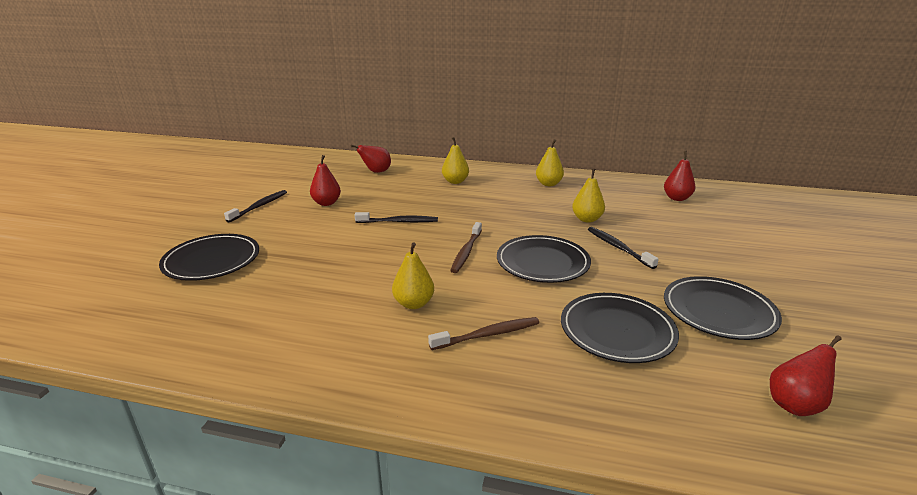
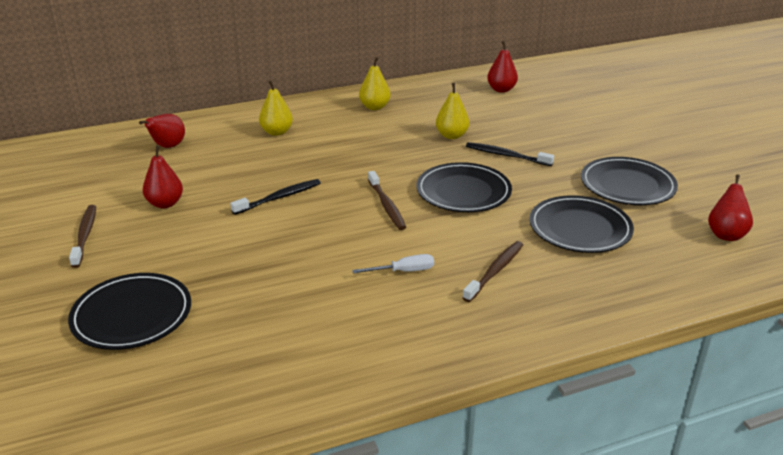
camera: 35 degrees left, 5 degrees up
(259, 206) = (85, 236): black toothbrush -> brown toothbrush
(413, 304) = (403, 271): yellow pear -> white screwdriver

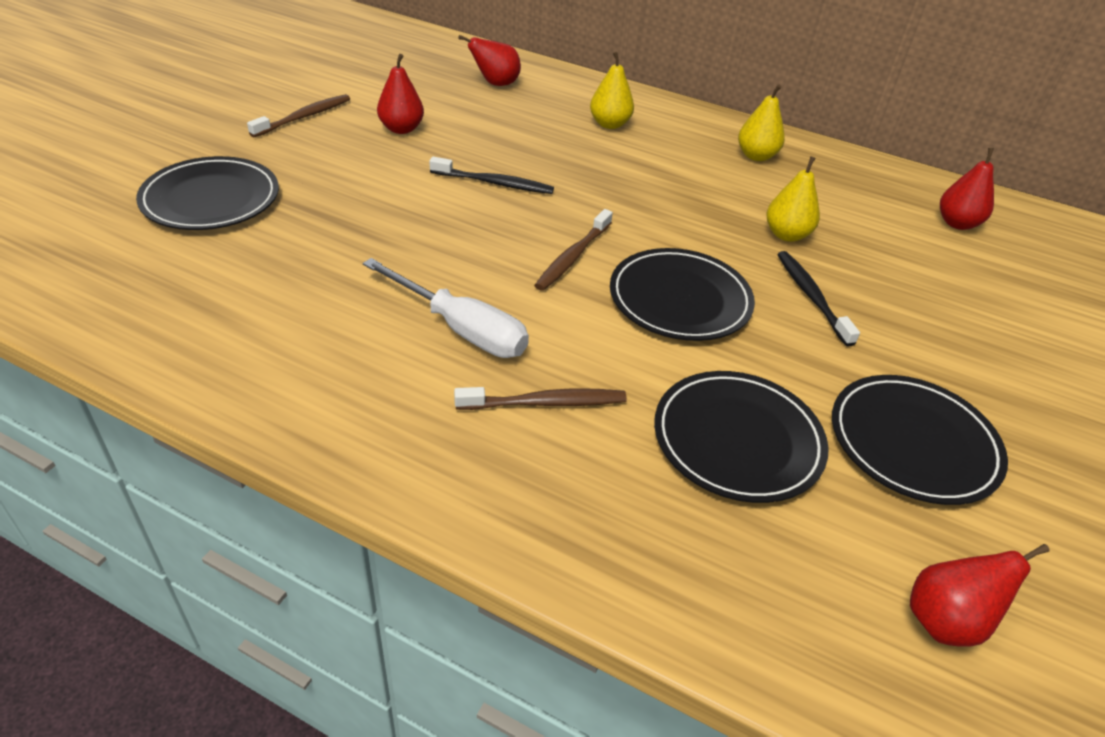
camera: 45 degrees right, 10 degrees up
(403, 271) = (461, 329): white screwdriver -> white screwdriver, size x1.77

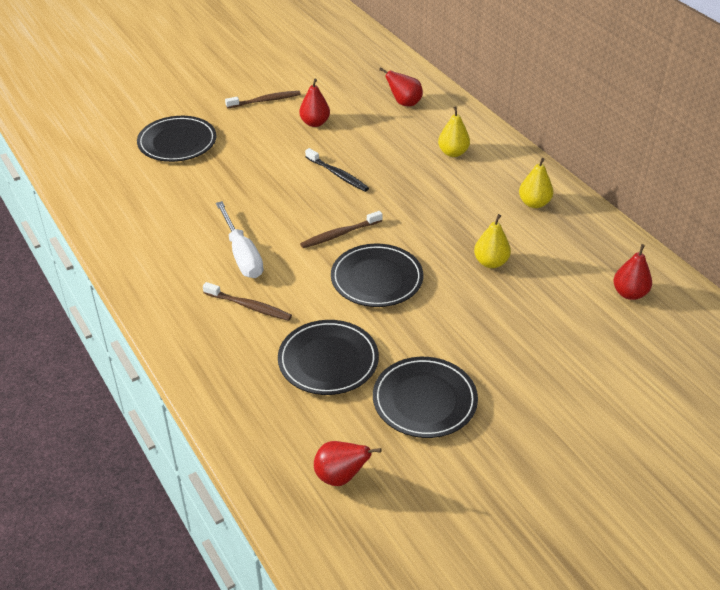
camera: 35 degrees right, 0 degrees up
(812, 297) = (460, 305): black toothbrush -> none

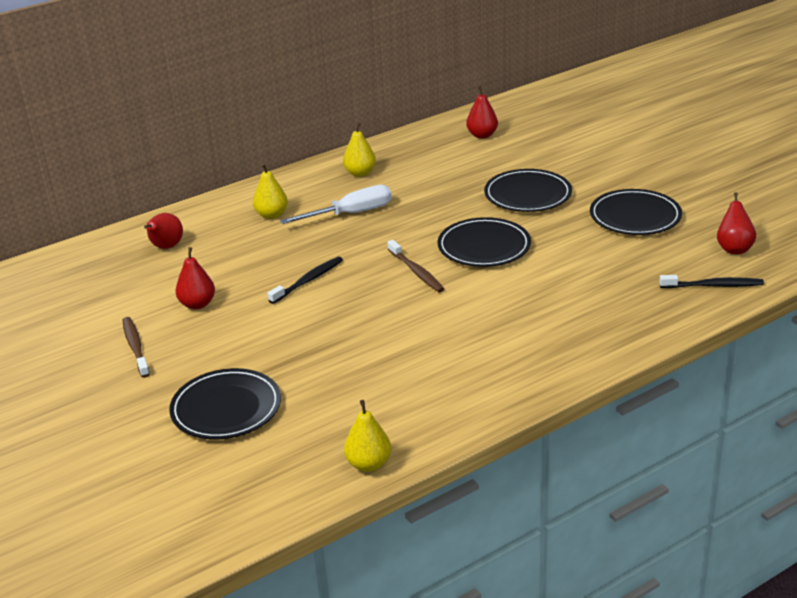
camera: 90 degrees left, 10 degrees down
(242, 255) = (458, 329): white screwdriver -> white screwdriver (351, 214)
(249, 306) = (540, 315): brown toothbrush -> none
(268, 441) = (713, 285): none -> black toothbrush
(328, 360) = (603, 264): black plate -> black plate (527, 195)
(491, 262) = (451, 192): yellow pear -> yellow pear (369, 464)

